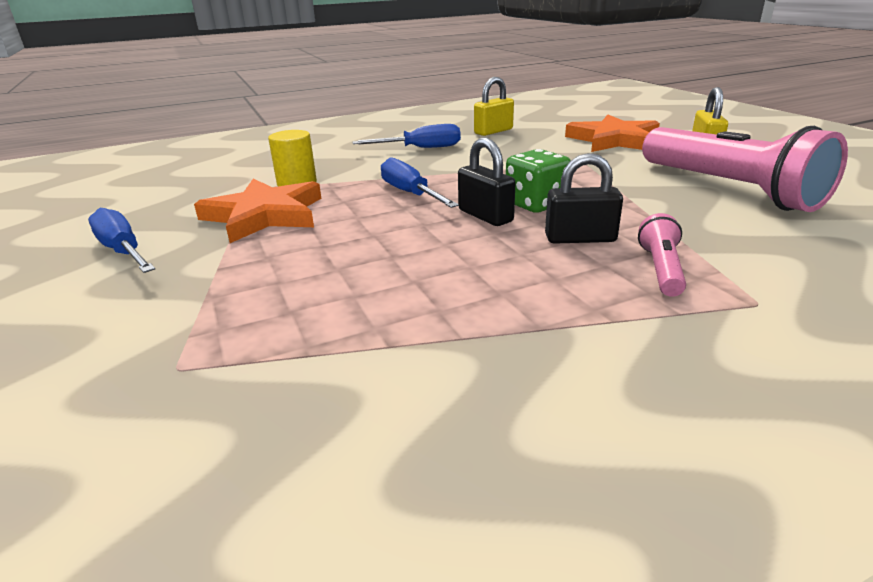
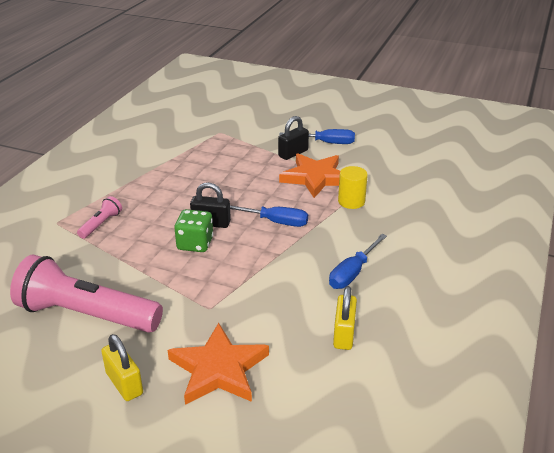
camera: 135 degrees right, 5 degrees up
(580, 238) = (149, 228): black padlock -> black padlock (293, 153)
(661, 269) = (101, 224): pink flashlight -> pink flashlight turned 120 degrees counterclockwise

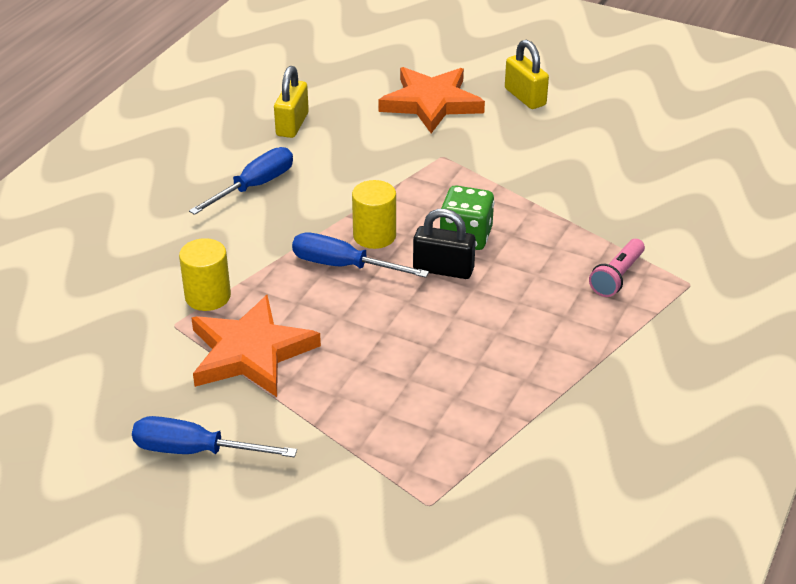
camera: 175 degrees left, 5 degrees up
(86, 315) = (588, 157): pink flashlight -> none
(257, 241) = (374, 236): none -> yellow cylinder
(293, 153) = (276, 421): black padlock -> none

